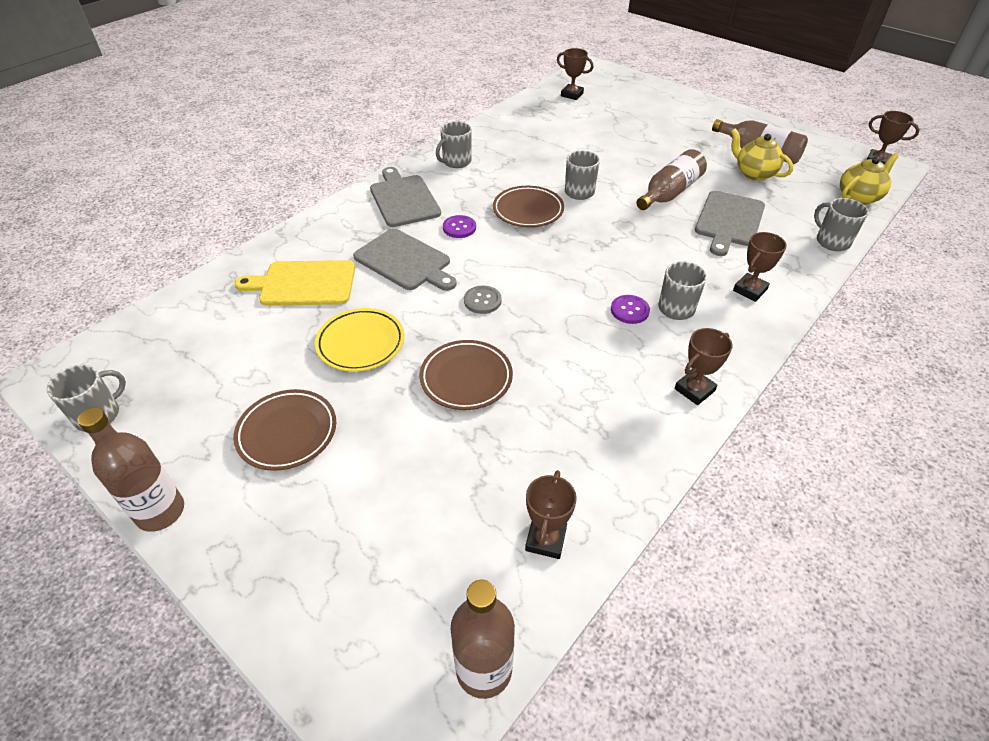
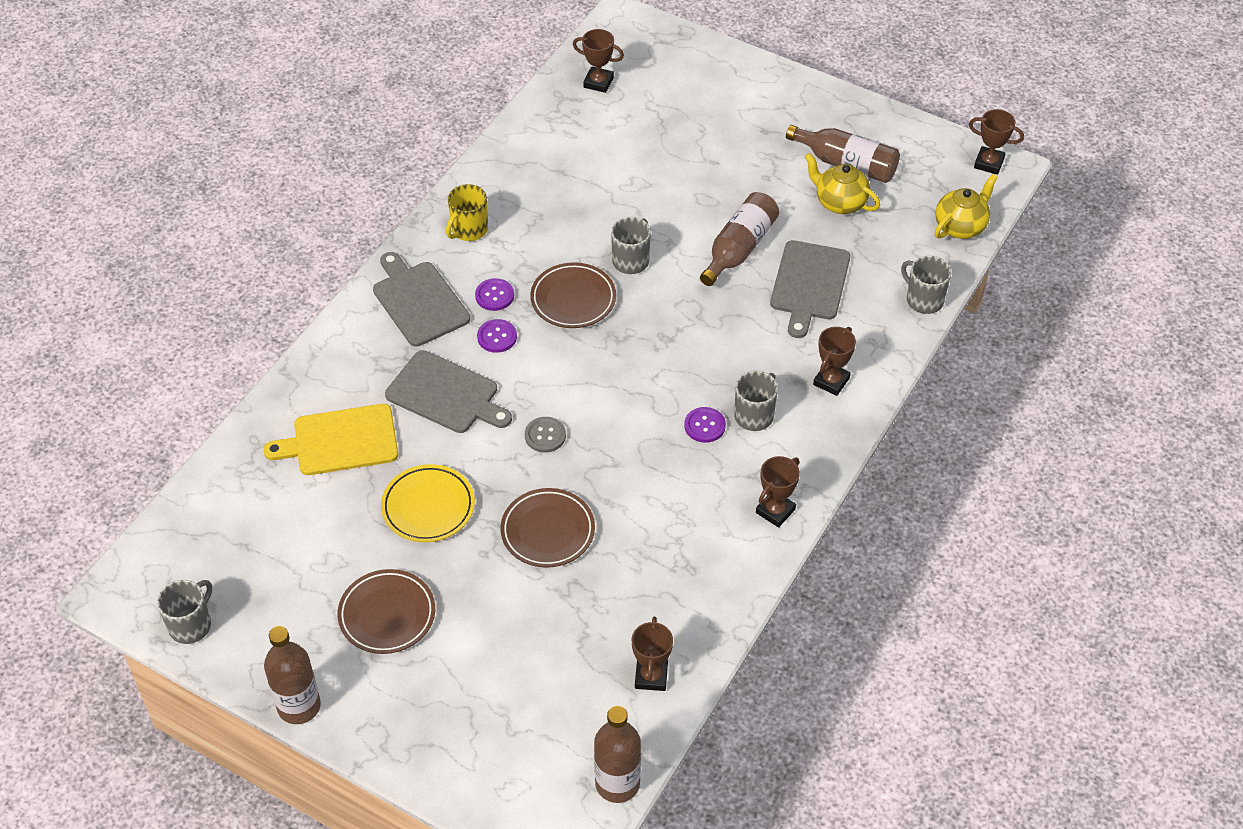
camera: 10 degrees left, 5 degrees up
(456, 162) = (469, 230): grey mug -> yellow mug
(465, 202) = (494, 295): none -> purple button

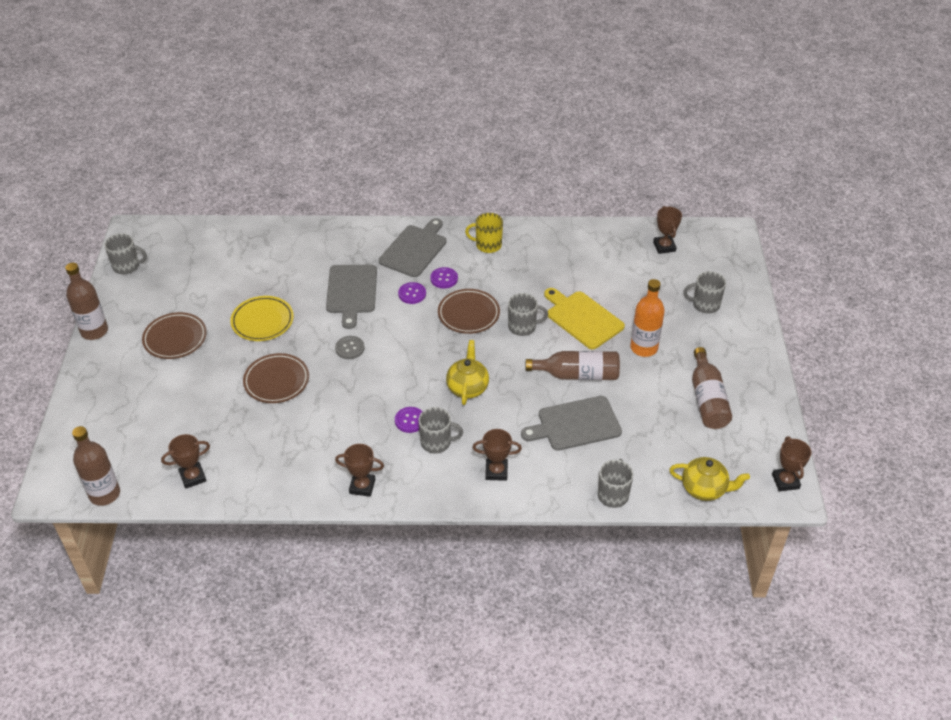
camera: 60 degrees right, 5 degrees down
(340, 441) = (287, 265): yellow cutting board -> yellow cutting board (582, 318)
(712, 96) = (705, 304): none -> grey mug
(739, 176) = (644, 348): none -> orange bottle
(839, 202) = (666, 410): yellow teapot -> yellow teapot (467, 387)

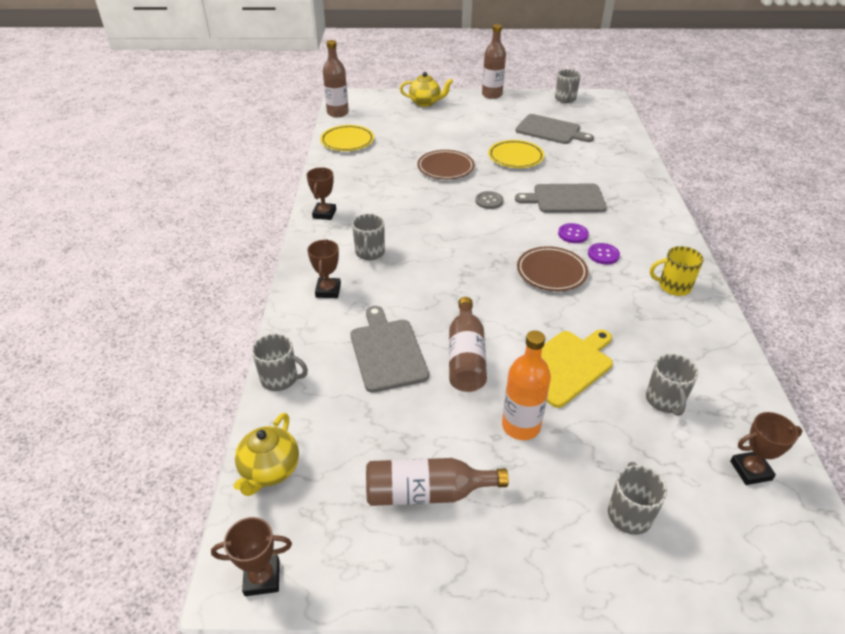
camera: 90 degrees right, 5 degrees down
(175, 338) = (489, 123): brown plate -> none
(193, 477) = (347, 141): brown trophy -> yellow plate
(410, 420) = (398, 237): purple button -> none
(414, 249) = (643, 234): grey cutting board -> grey cutting board (550, 130)
(467, 387) = (442, 272): yellow teapot -> yellow teapot (425, 102)
(487, 245) = (673, 286): yellow mug -> yellow mug turned 90 degrees counterclockwise
(523, 327) = (539, 313): grey mug -> grey mug (665, 401)

